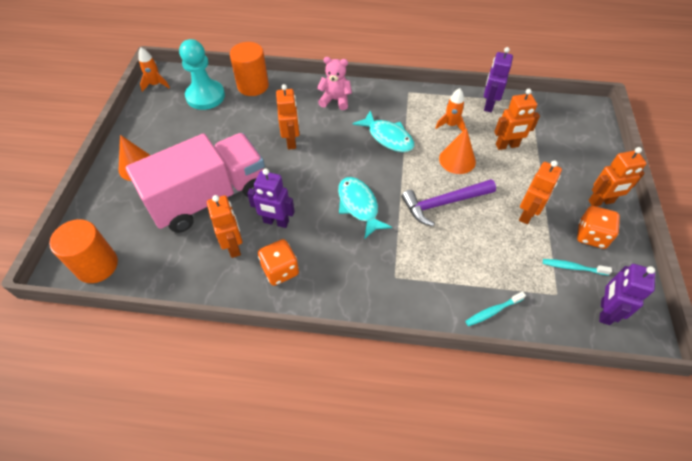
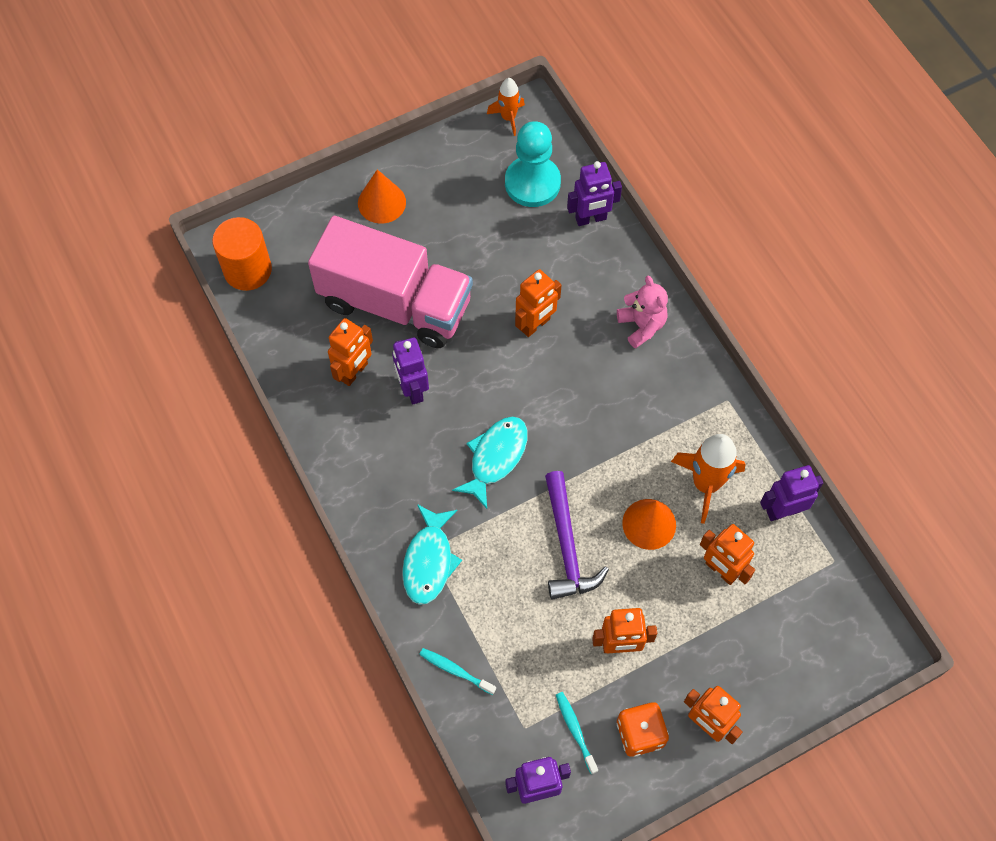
camera: 55 degrees right, 10 degrees up
(253, 86) = (591, 219): orange cylinder -> purple robot
(280, 270) = (358, 435): orange dice -> none
(388, 137) = (625, 424): turquoise fish -> turquoise fish (429, 561)
(444, 203) = (567, 545): purple hammer -> purple hammer turned 135 degrees counterclockwise
(450, 125) = (705, 484): orange rocket -> orange rocket, size x1.65

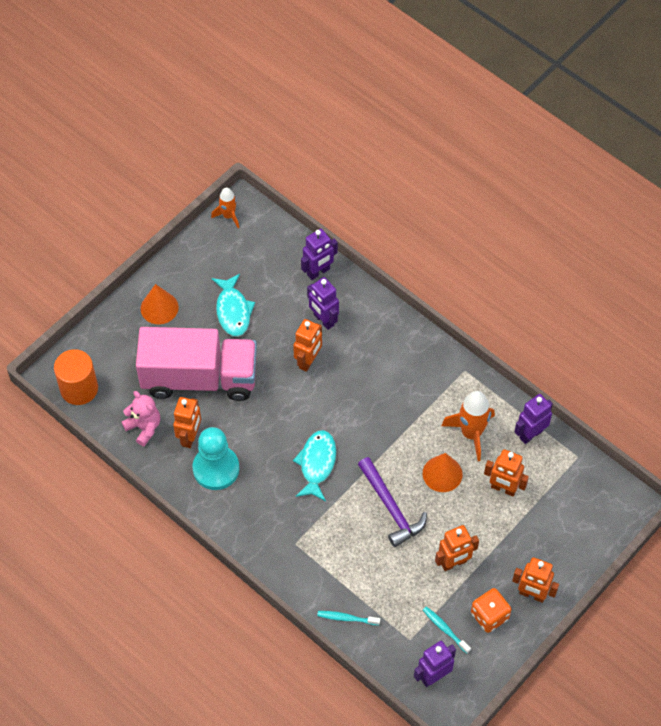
camera: 20 degrees left, 5 degrees down
(412, 389) = (237, 436): purple robot -> purple robot (323, 320)
(429, 561) = (298, 551): turquoise fish -> turquoise fish (233, 311)
(532, 183) = (265, 259): turquoise pawn -> turquoise pawn (216, 468)
(642, 325) = (384, 337): pink teddy bear -> pink teddy bear (144, 427)

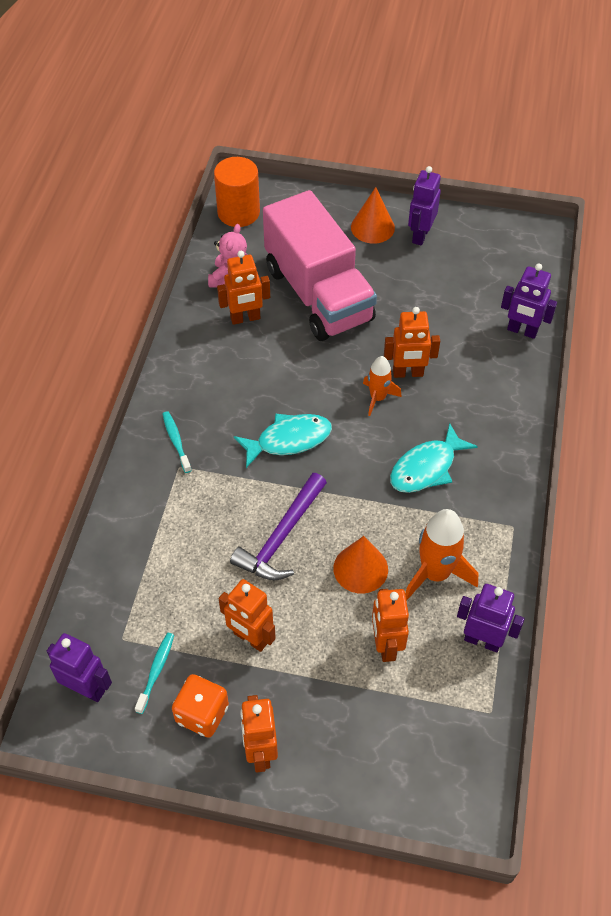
camera: 60 degrees right, 5 degrees down
(216, 468) = (223, 356): turquoise pawn -> none
(228, 216) = (521, 229): orange rocket -> orange rocket (378, 398)
(233, 311) = (416, 284): turquoise fish -> turquoise fish (426, 468)
(323, 320) = (468, 362): purple robot -> purple robot (420, 235)
(346, 618) = (114, 560): turquoise toothbrush -> turquoise toothbrush (176, 441)

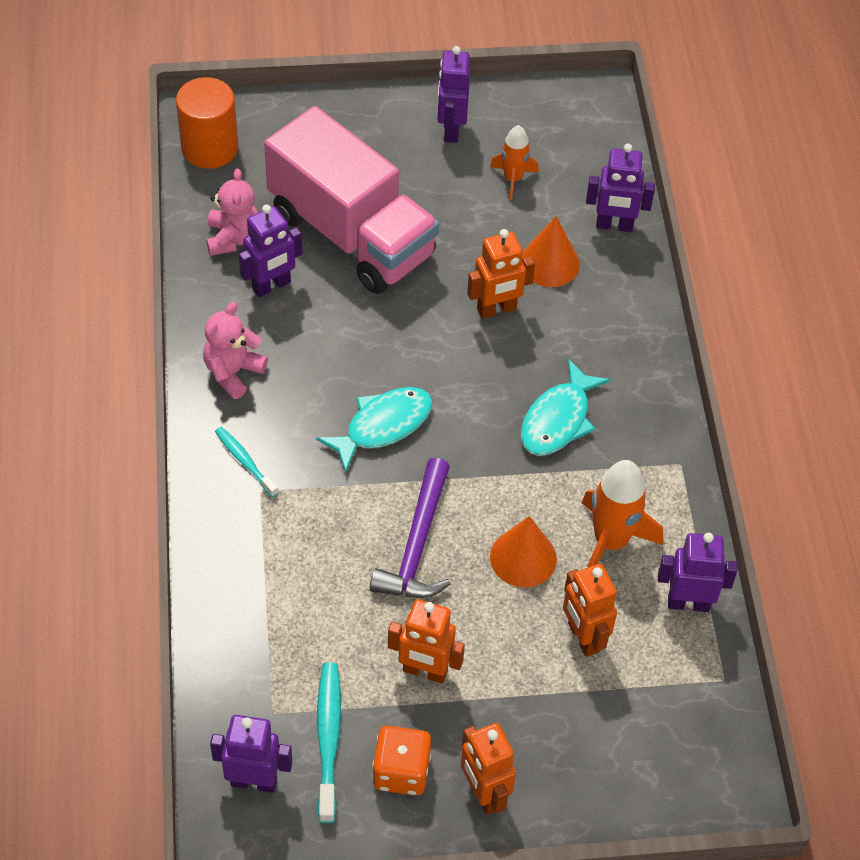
camera: 20 degrees left, 0 degrees up
(156, 671) = (328, 738): turquoise toothbrush -> turquoise toothbrush, size x1.58
(193, 374) = (233, 372): none -> pink teddy bear
(245, 318) = (271, 286): orange robot -> purple robot
(372, 227) = (388, 132): orange cone -> orange cone (549, 263)
(378, 398) = (471, 349): orange rocket -> orange rocket (513, 179)

